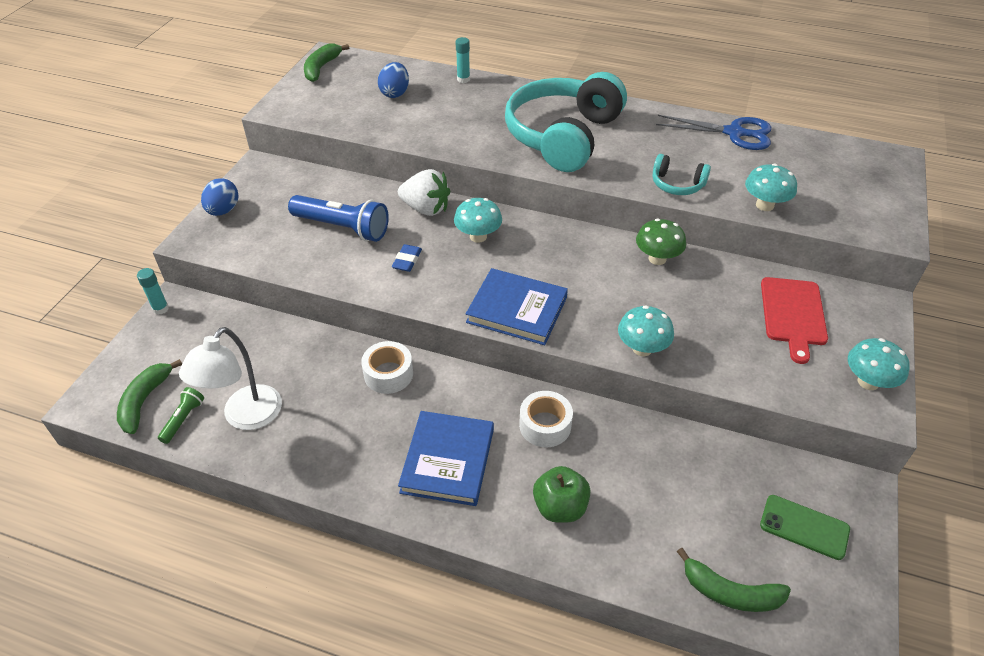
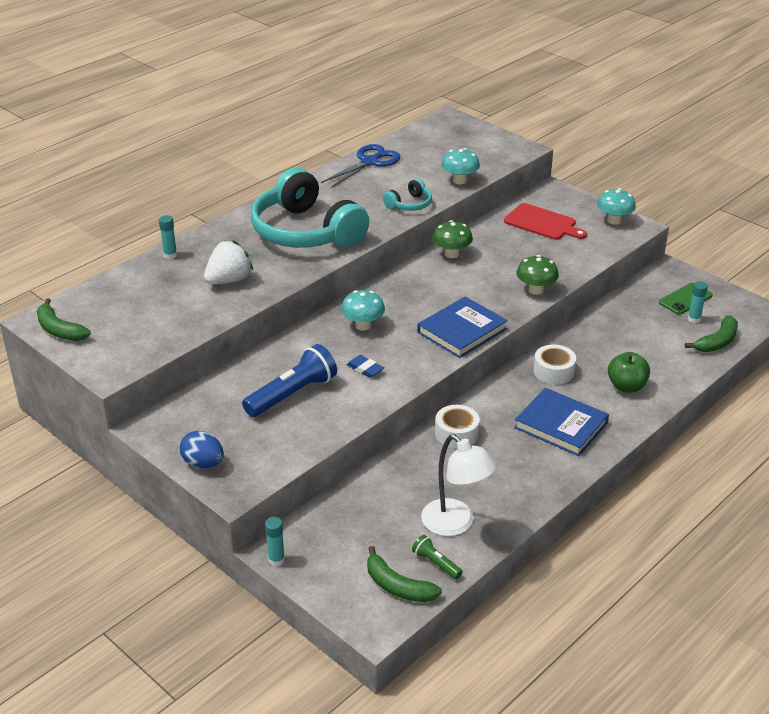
camera: 65 degrees left, 10 degrees down
(395, 93) = (154, 297): blue egg -> none
(426, 209) = (304, 342): white strawberry -> white strawberry (229, 280)
(642, 348) = (535, 290): turquoise mushroom -> green mushroom
(763, 549) = (694, 319): none -> turquoise glue stick

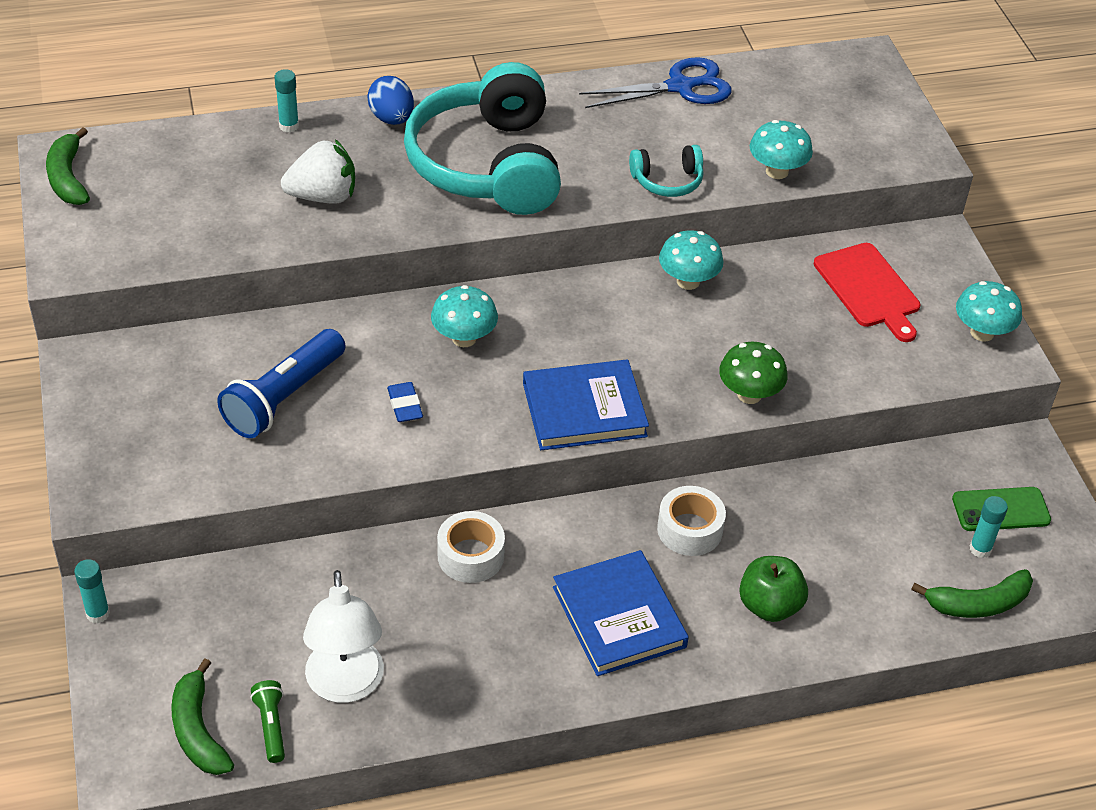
camera: 30 degrees right, 10 degrees up
(203, 463) = (95, 442): blue egg -> blue egg (391, 118)
(292, 394) = (283, 398): blue flashlight -> blue flashlight turned 135 degrees clockwise
(451, 254) = (688, 281): green mushroom -> turquoise mushroom

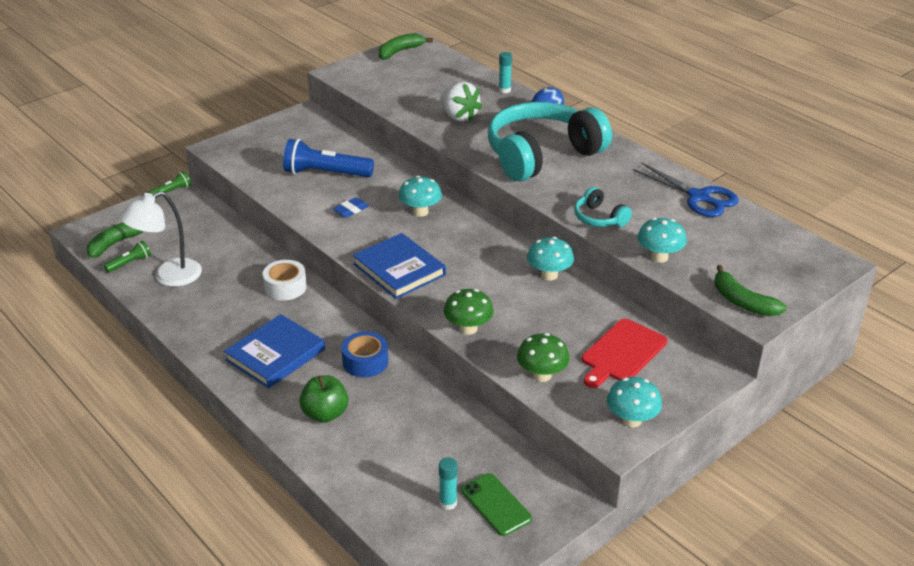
camera: 65 degrees right, 10 degrees down
(98, 614) = (172, 191): turquoise glue stick -> green flashlight
(689, 529) = (365, 362): white tape -> blue tape
(871, 369) = (542, 375): none -> green mushroom
(978, 604) = (394, 515): green banana -> green banana (742, 302)

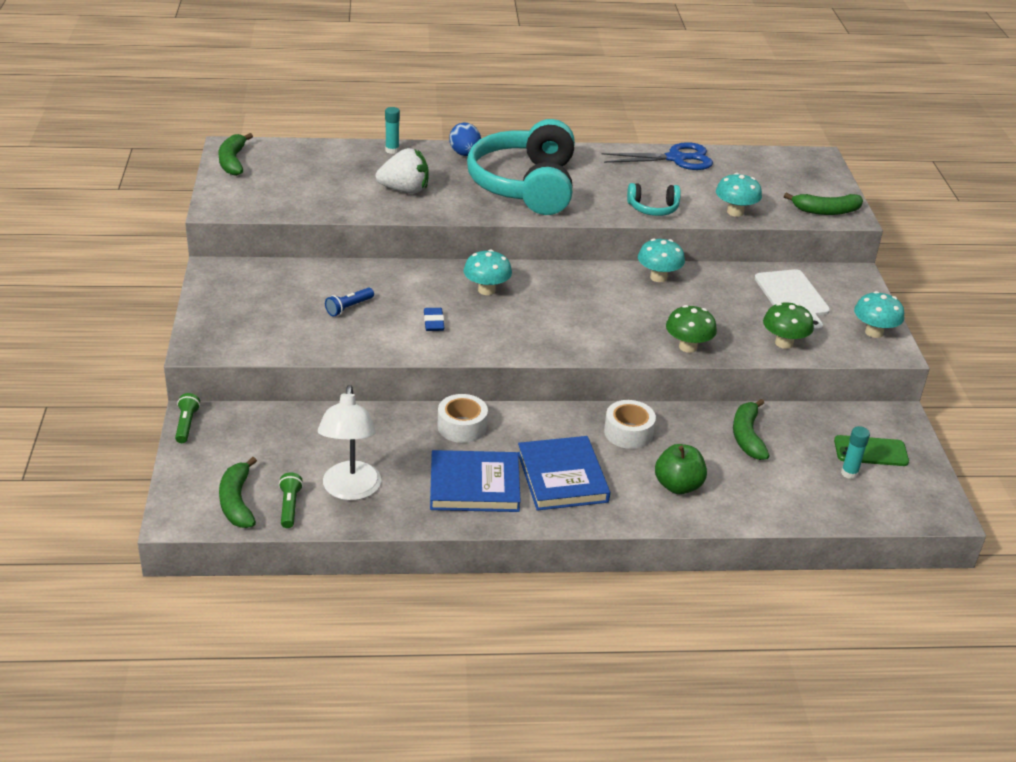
camera: 55 degrees left, 0 degrees up
(325, 173) = (349, 307): blue flashlight -> blue flashlight, size x0.49
(365, 362) = (628, 432): blue tape -> white tape
(399, 269) = (563, 340): blue book -> blue book (474, 486)
(432, 424) = (747, 436): none -> green banana
(622, 353) = (792, 297): red cutting board -> white cutting board

